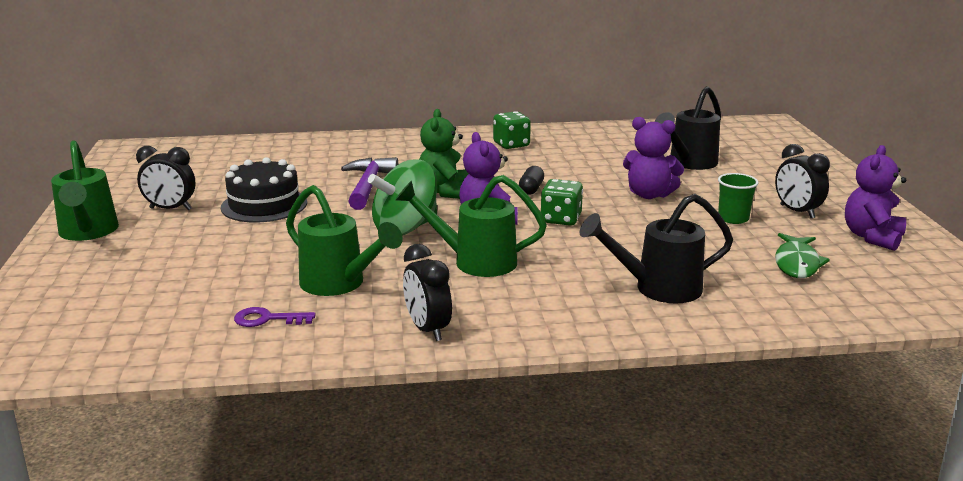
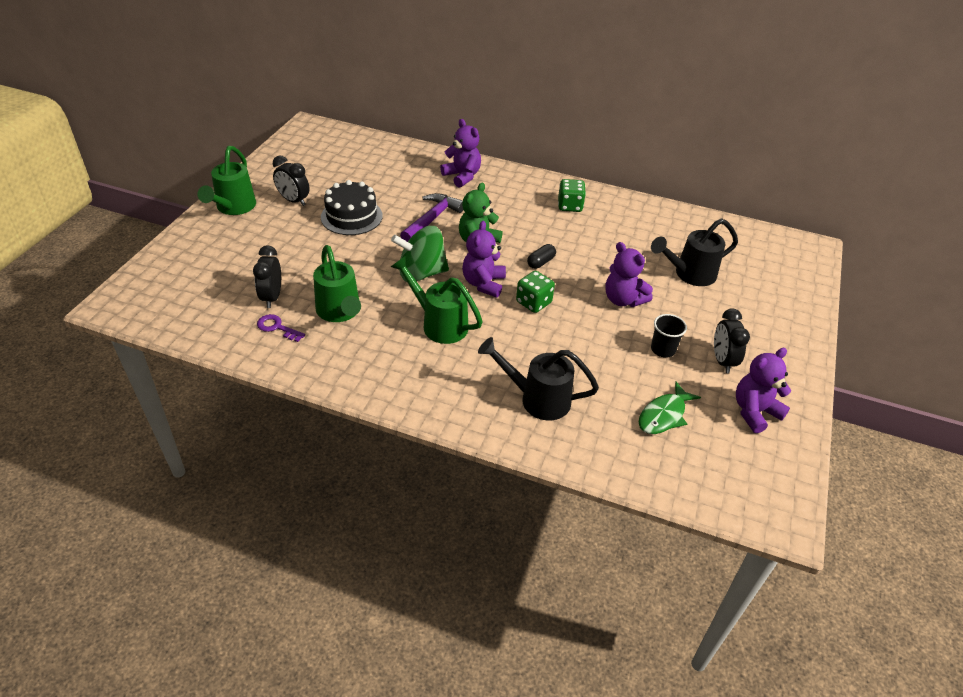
camera: 25 degrees right, 20 degrees up
(366, 148) = (462, 176): none -> purple teddy bear
(427, 329) = (359, 375): black clock -> black clock (272, 297)
(733, 218) = (663, 349): green cup -> black cup

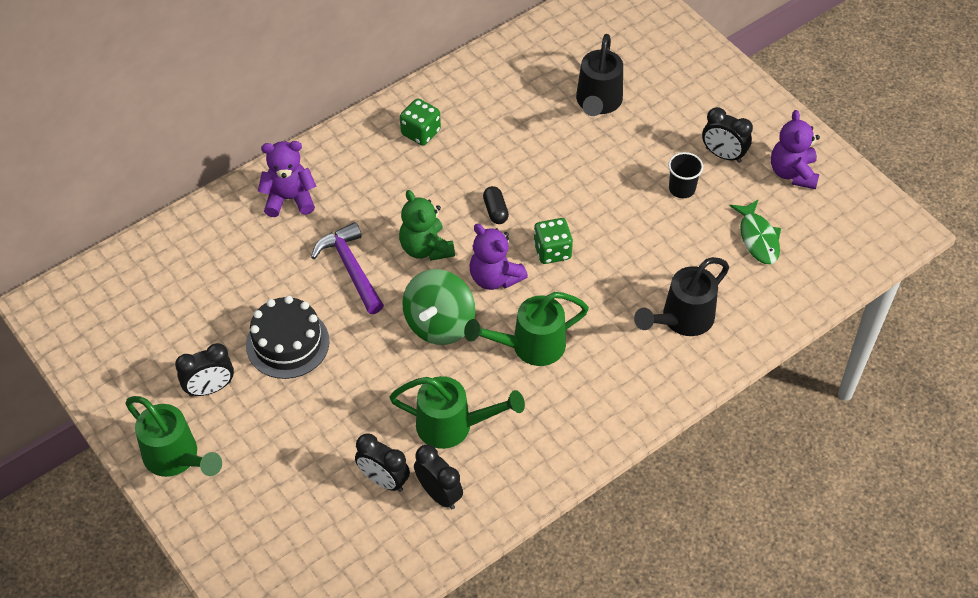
camera: 55 degrees left, 10 degrees up
(277, 327) = (439, 494): purple key -> black clock
(623, 299) = (597, 177): purple teddy bear -> none

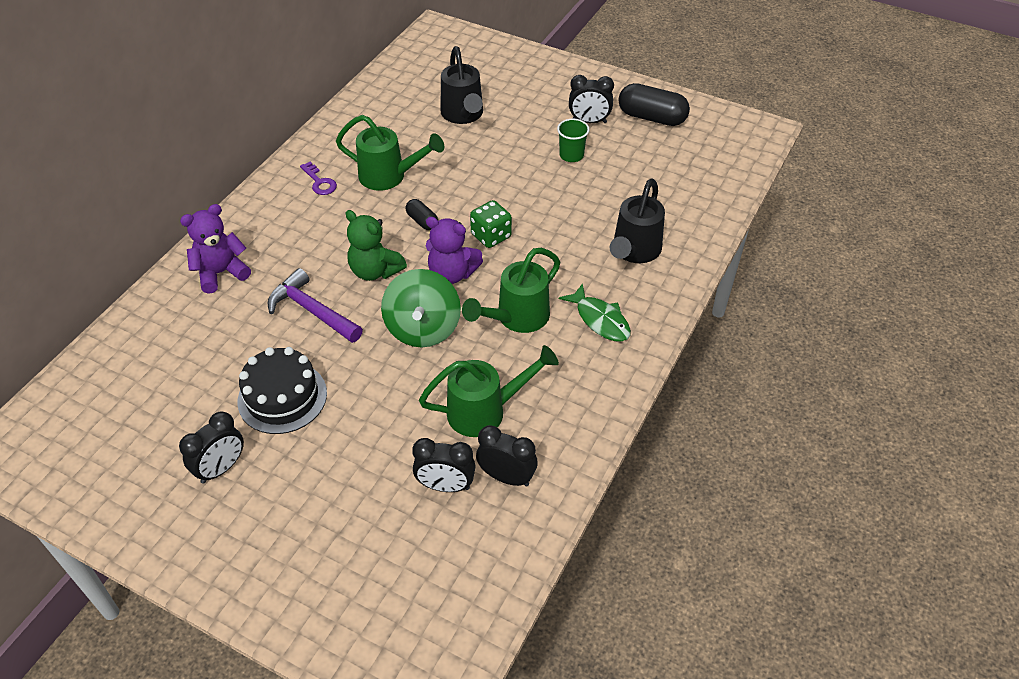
camera: 25 degrees left, 5 degrees down
(176, 458) = (216, 550): green watering can -> green watering can (389, 176)
(420, 132) = (319, 182): green dice -> purple key
(682, 189) = (571, 155): black cup -> green cup
(758, 238) = (655, 171): green fish -> green fish (600, 320)
(792, 173) = (652, 117): purple teddy bear -> black capsule

